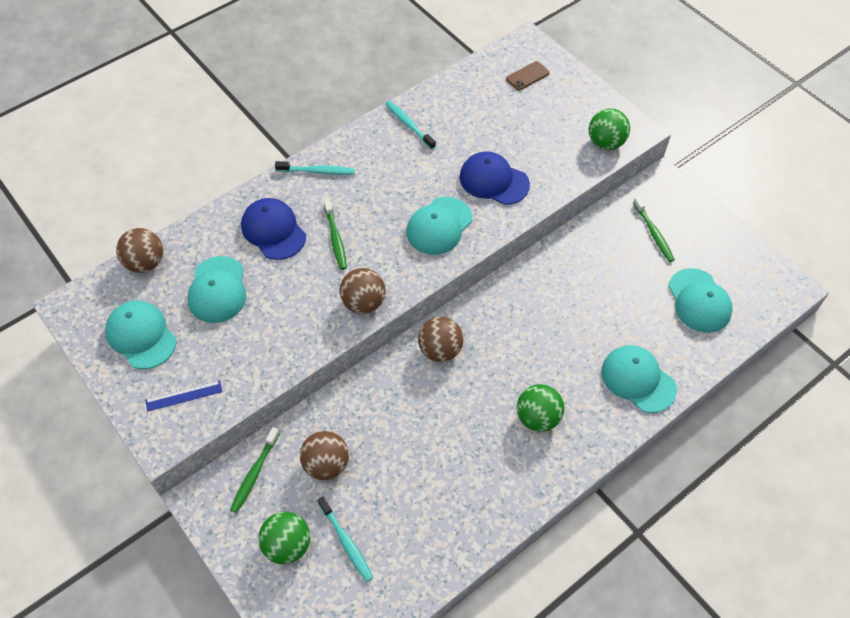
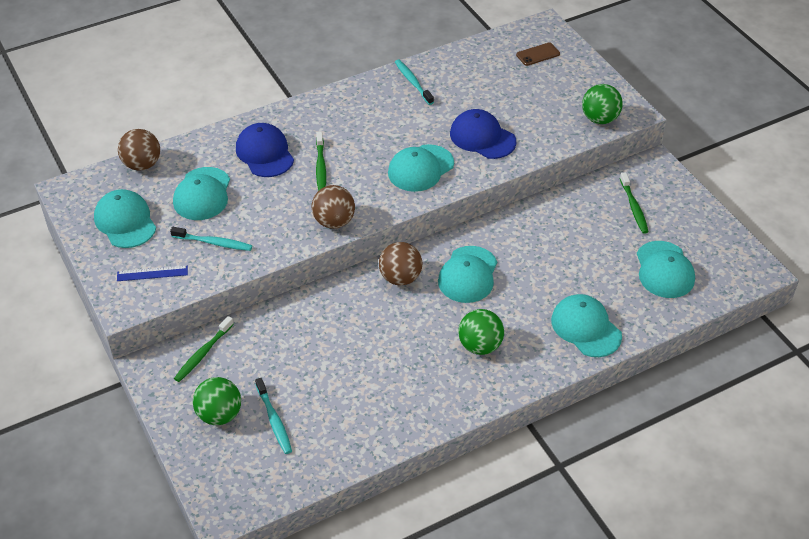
camera: 10 degrees right, 10 degrees down
(317, 171) = (317, 110): turquoise toothbrush -> turquoise toothbrush (213, 243)
(326, 464) = (271, 355): brown ball -> none
(507, 336) = (468, 275): none -> turquoise cap

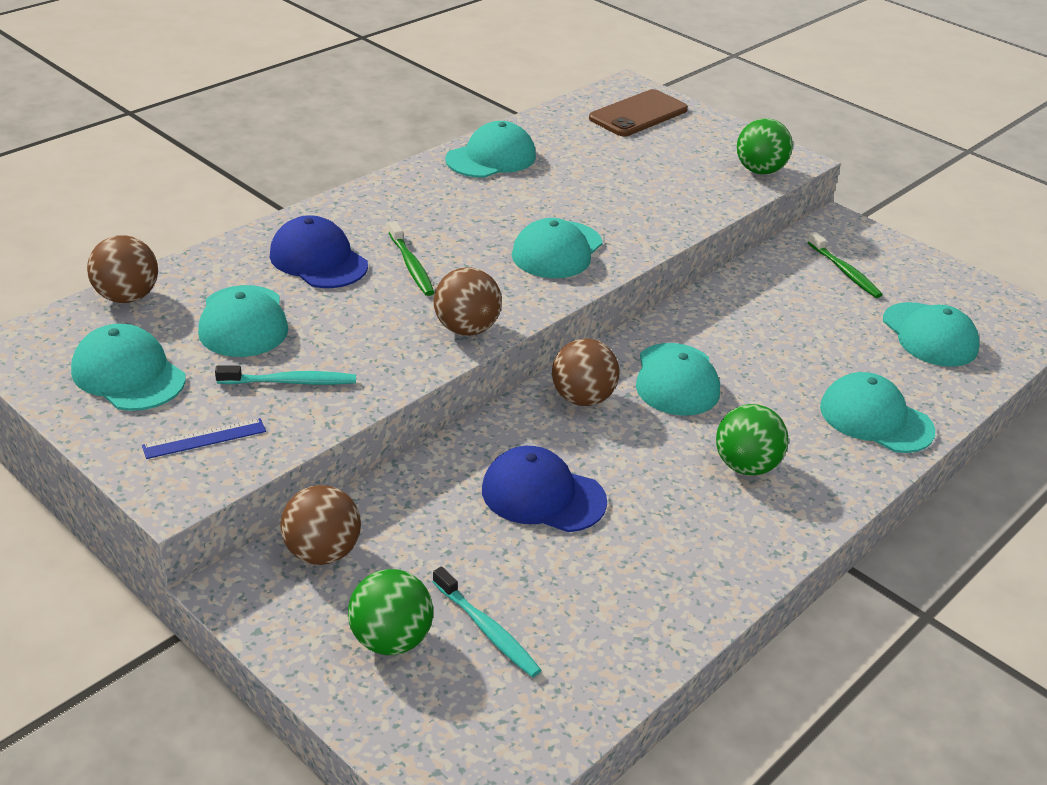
camera: 20 degrees left, 10 degrees down
(203, 353) = (322, 552): green toothbrush -> brown ball
(413, 82) = (491, 158): turquoise toothbrush -> turquoise cap
(482, 137) = (621, 207): blue cap -> blue cap (543, 495)
(538, 54) = (638, 114): brown phone -> brown phone, size x1.78

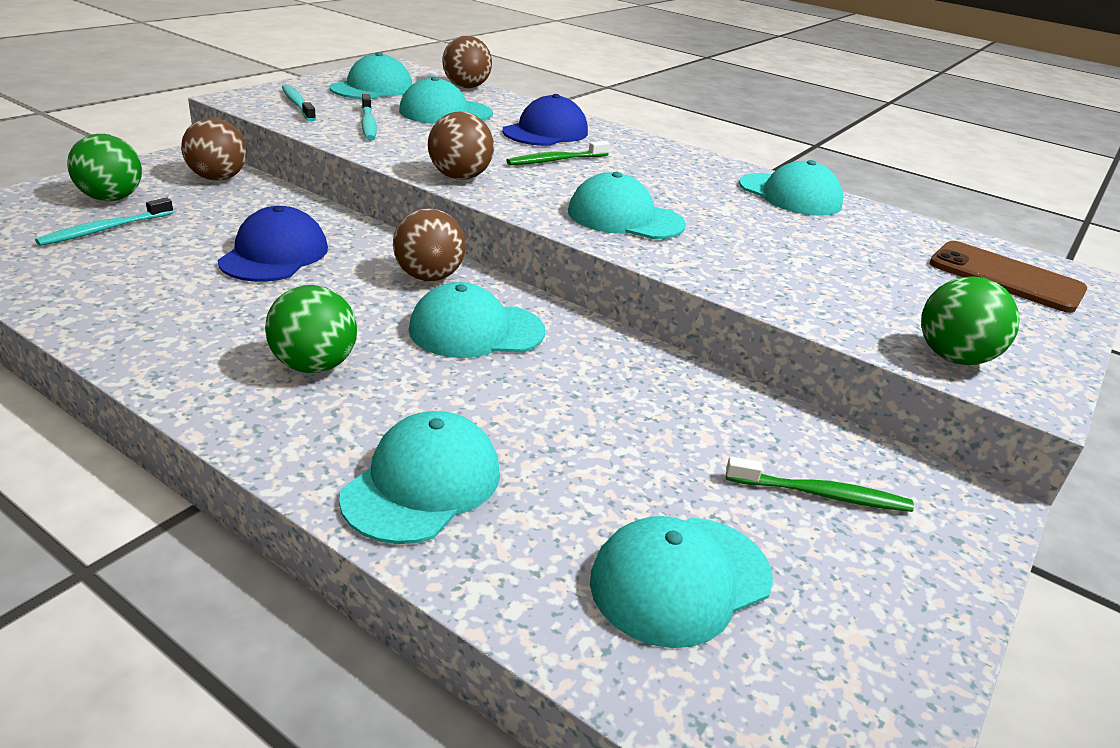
camera: 80 degrees right, 5 degrees down
(204, 439) = (297, 104): blue ruler -> turquoise toothbrush
(844, 271) = (821, 494): green toothbrush -> green toothbrush turned 135 degrees counterclockwise

